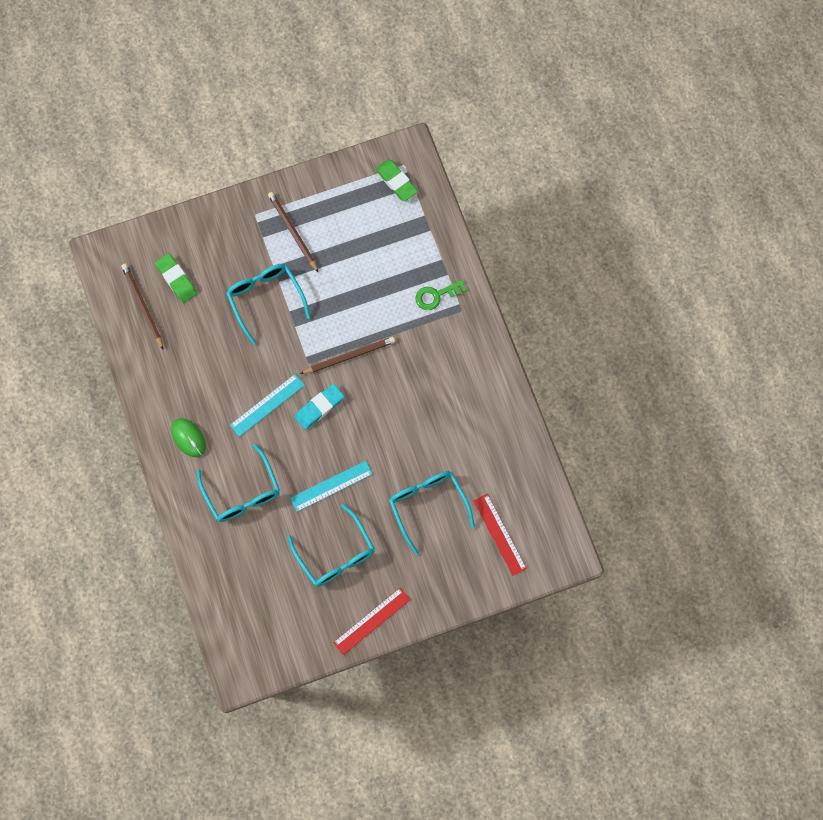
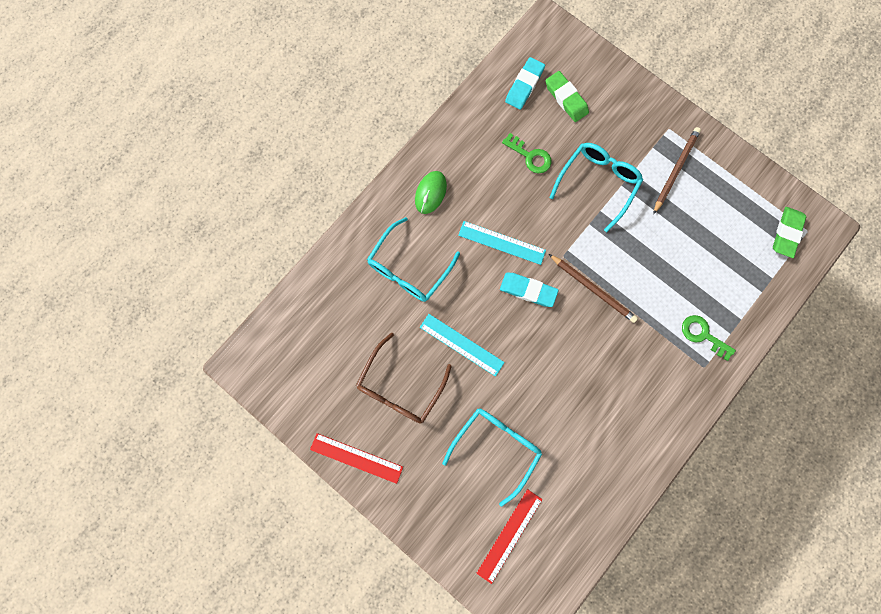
camera: 60 degrees right, 5 degrees up
(143, 306) = (524, 85): brown pencil -> turquoise eraser
(176, 279) = (566, 99): green eraser -> green eraser turned 60 degrees counterclockwise
(208, 338) = (530, 156): none -> green key
(335, 554) = (400, 386): turquoise glasses -> brown glasses

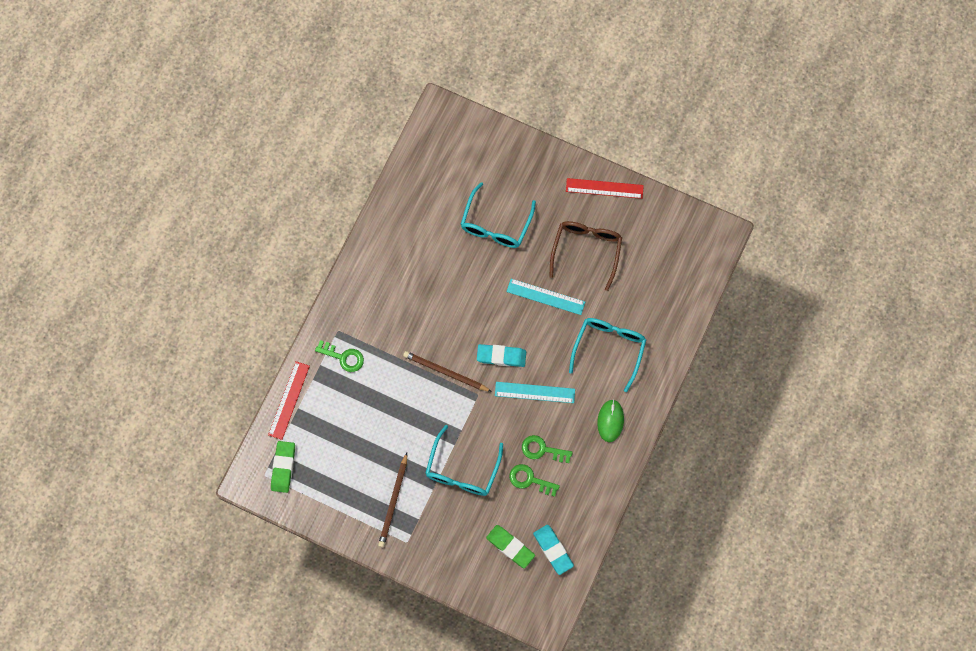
camera: 165 degrees right, 5 degrees down
(509, 182) = (542, 450): none -> green key
(509, 535) = (468, 164): red ruler -> red ruler (289, 400)
(524, 85) = (553, 550): turquoise eraser -> turquoise eraser turned 45 degrees counterclockwise

